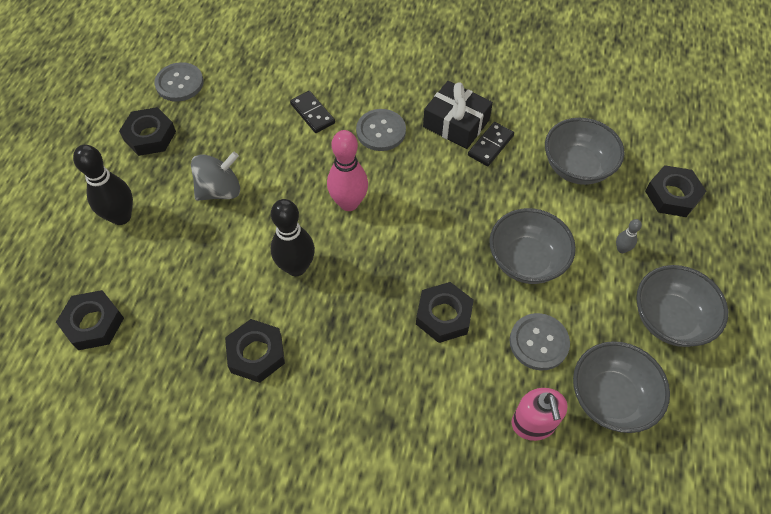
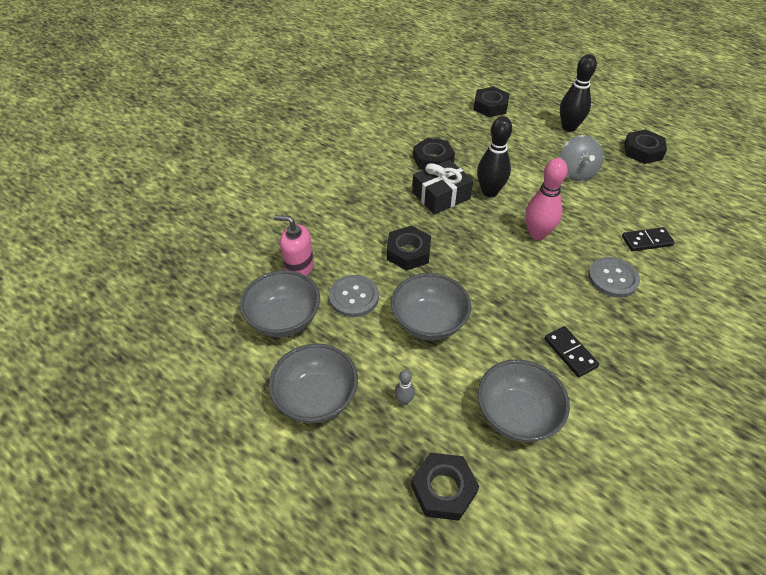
camera: 115 degrees right, 10 degrees down
(179, 83) = (700, 175): grey button -> none
(456, 123) = (608, 337): black gift -> black gift (441, 195)

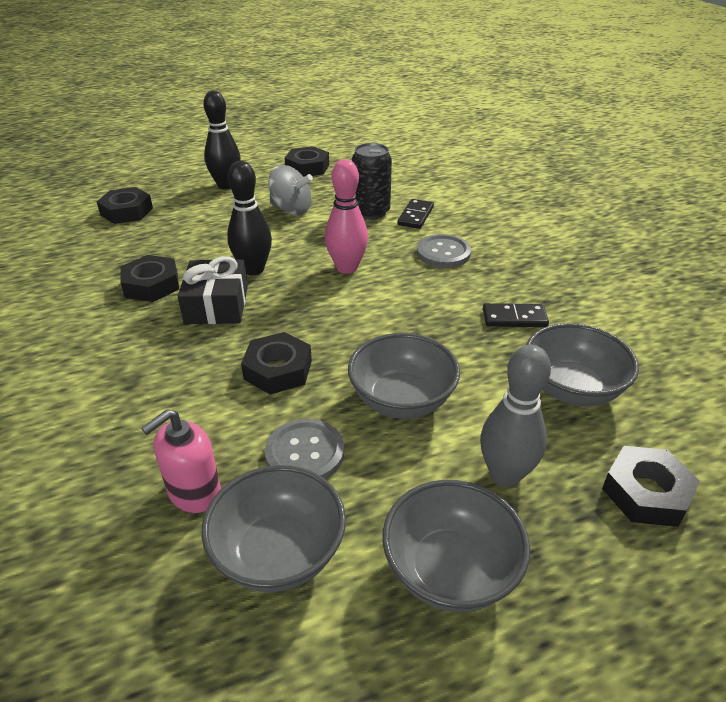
camera: 60 degrees left, 10 degrees down
(404, 401) = (505, 474): grey bowling pin -> grey bowling pin, size x2.15
(622, 214) = (371, 212): none -> black can

